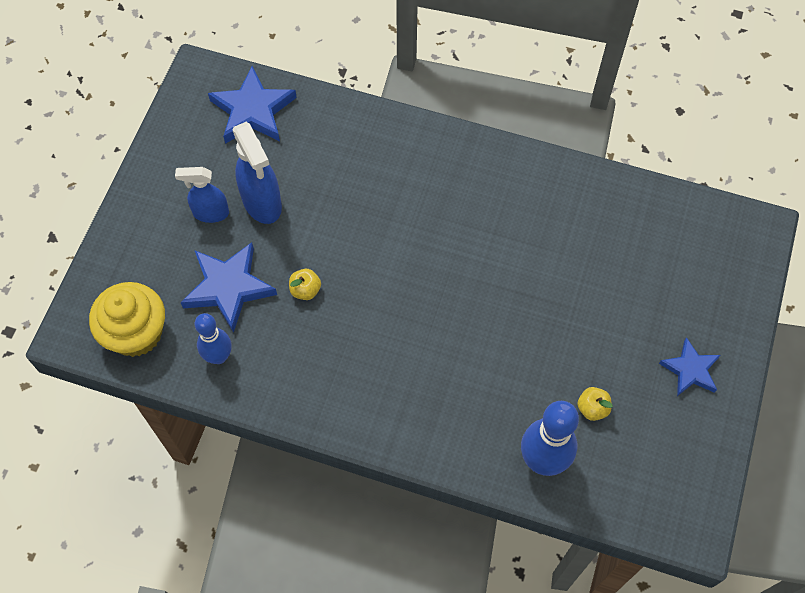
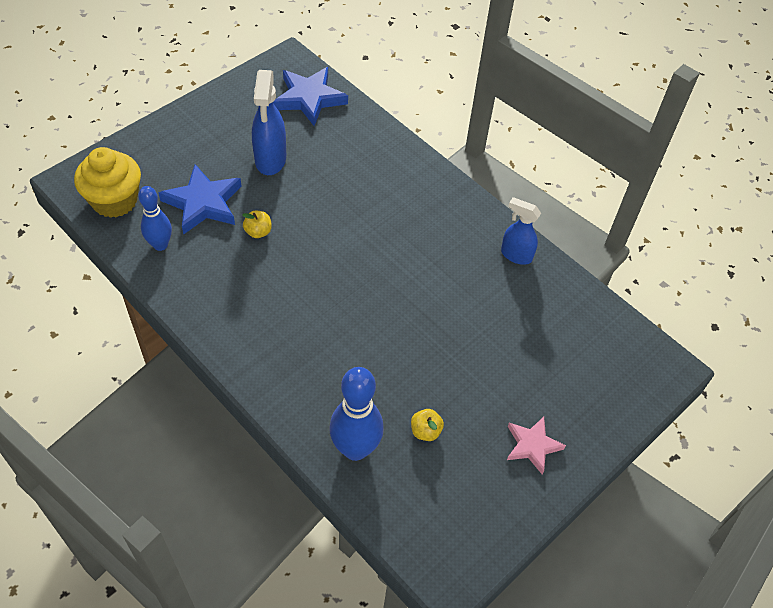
camera: 25 degrees right, 10 degrees down
(210, 213) = (228, 149): blue spray bottle -> blue spray bottle (516, 255)
(690, 370) = (532, 446): blue star -> pink star

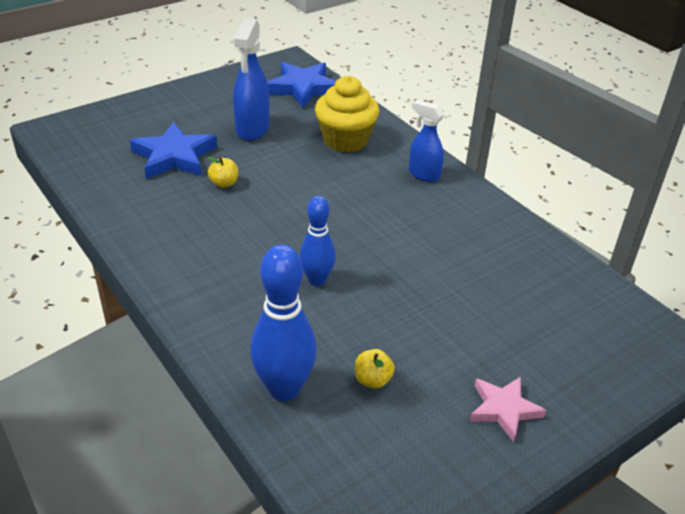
camera: 10 degrees right, 15 degrees down
(115, 201) = (86, 147): yellow cupcake -> yellow cupcake (345, 140)
(160, 245) = (119, 185): blue bowling pin -> blue bowling pin (317, 280)
(516, 255) = (501, 226): blue spray bottle -> blue spray bottle (423, 174)

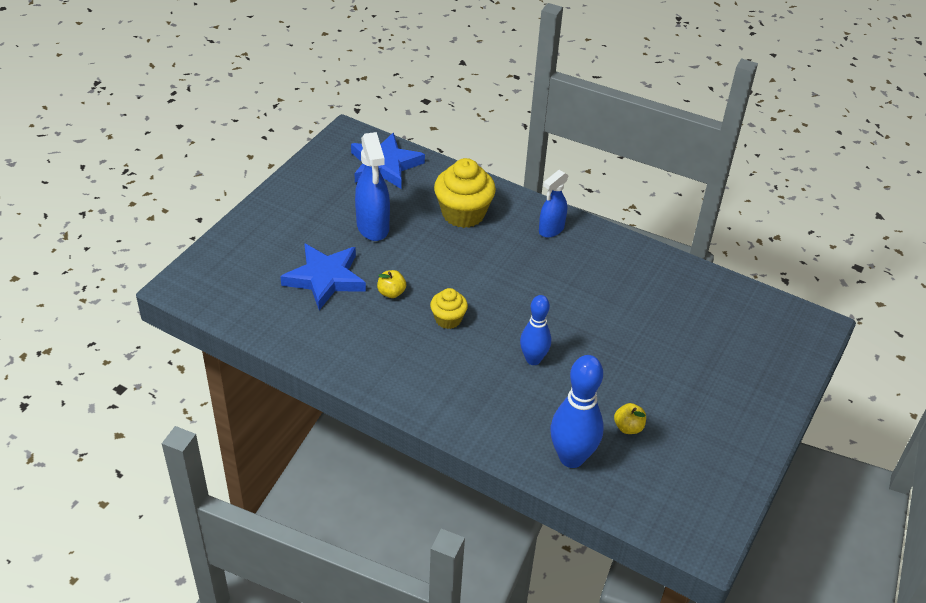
camera: 25 degrees left, 5 degrees up
(259, 220) = (448, 319): none -> yellow cupcake
(423, 174) = (551, 229): blue spray bottle -> blue spray bottle turned 60 degrees counterclockwise
(503, 409) = (728, 416): pink star -> none

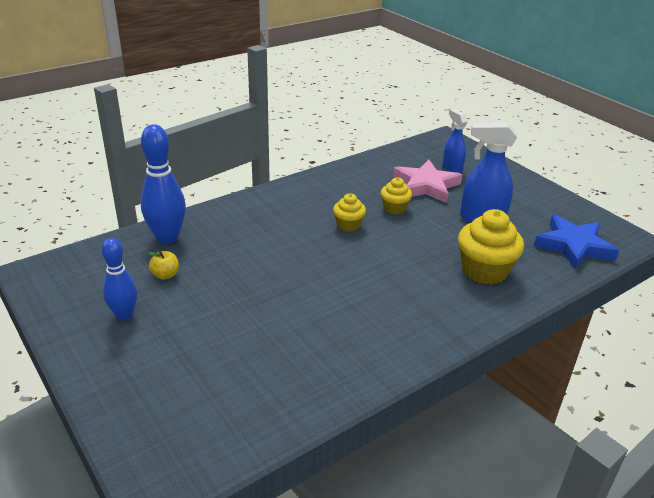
camera: 115 degrees right, 10 degrees down
(325, 279) = (426, 185): blue star -> pink star
(391, 293) = (394, 208): yellow apple -> yellow cupcake
(533, 359) = (275, 252): blue bowling pin -> blue bowling pin (124, 315)
(551, 229) = (438, 319): blue spray bottle -> blue spray bottle (451, 169)

